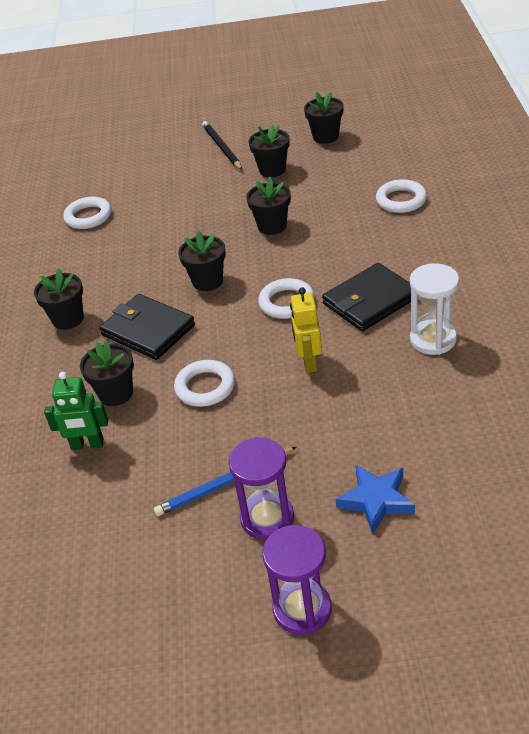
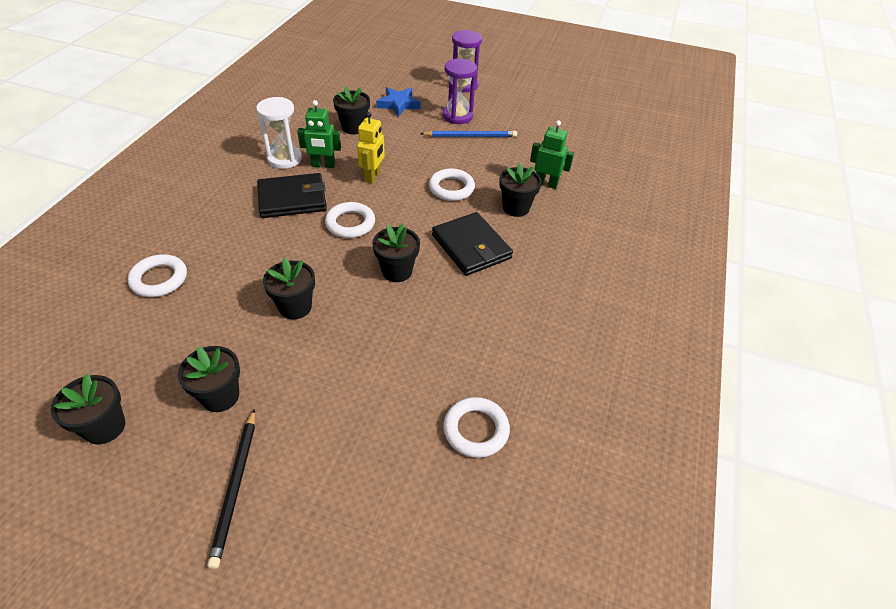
camera: 165 degrees left, 5 degrees up
(68, 319) = (537, 287): black flower pot -> black flower pot (354, 127)
(380, 351) = (323, 165): none -> green robot

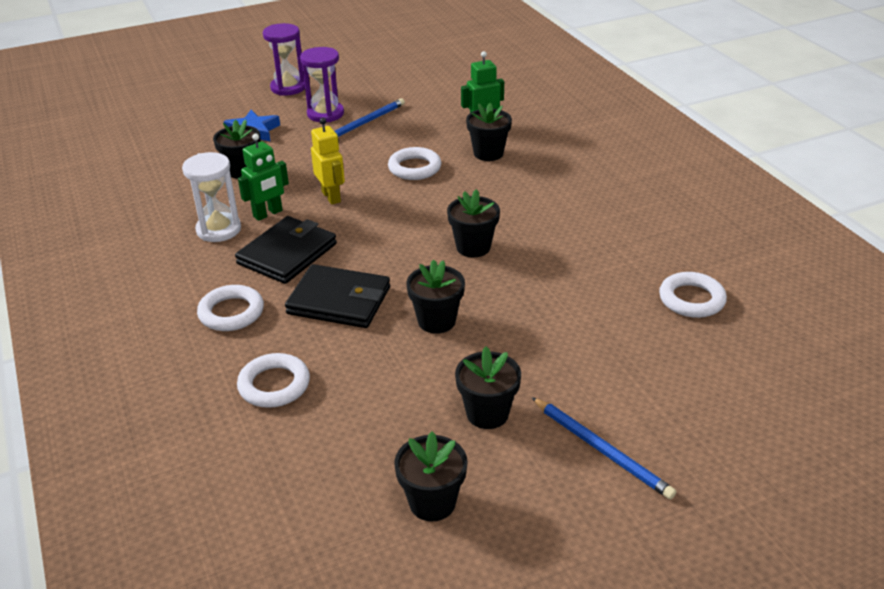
camera: 40 degrees left, 10 degrees down
(235, 487) = (601, 450): black pencil -> blue pencil
(350, 223) = (375, 240): white ring -> white ring (231, 312)
(471, 247) = (500, 197): black wallet -> black wallet (339, 301)

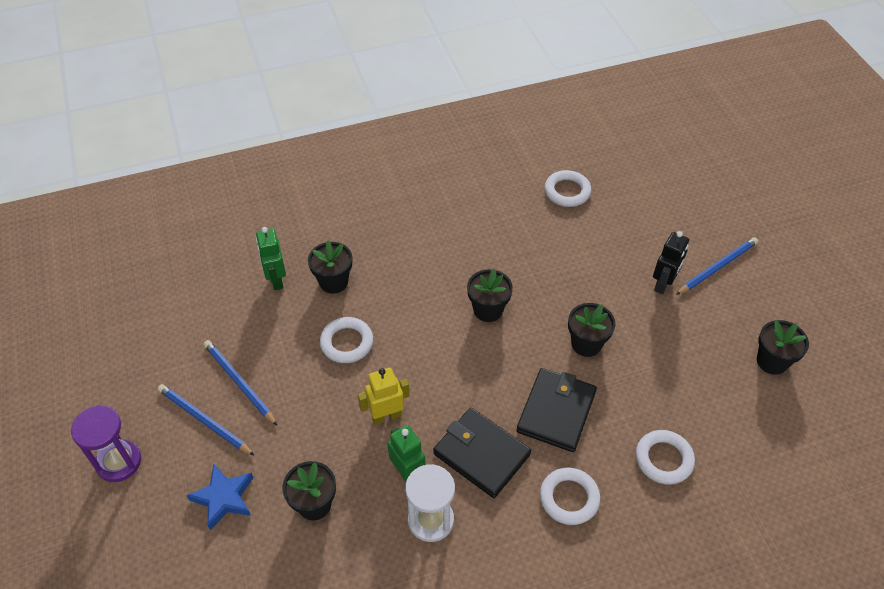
camera: 85 degrees left, 15 degrees up
(325, 114) = (204, 420): purple hourglass -> blue pencil
(487, 413) = (688, 323): black flower pot -> none
(551, 390) = (663, 284): none -> black robot

